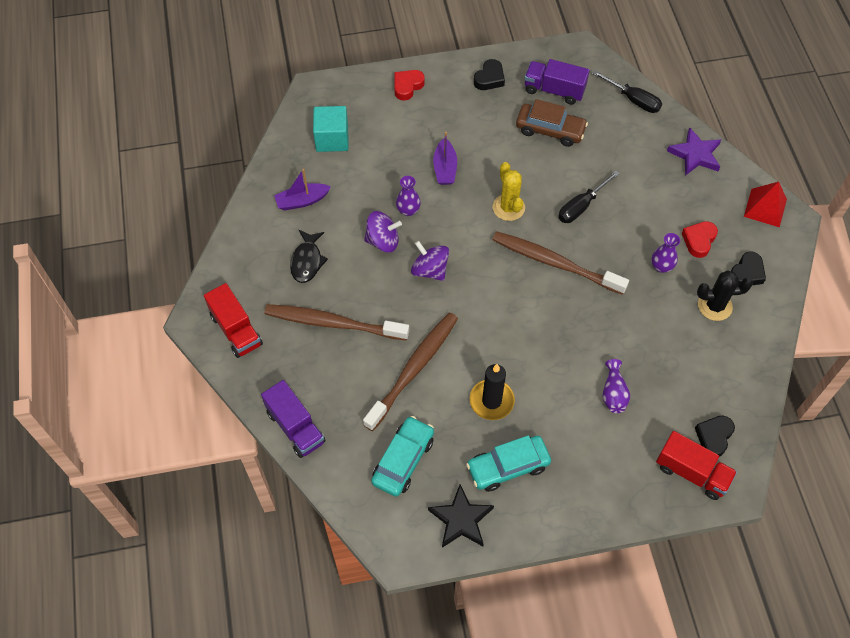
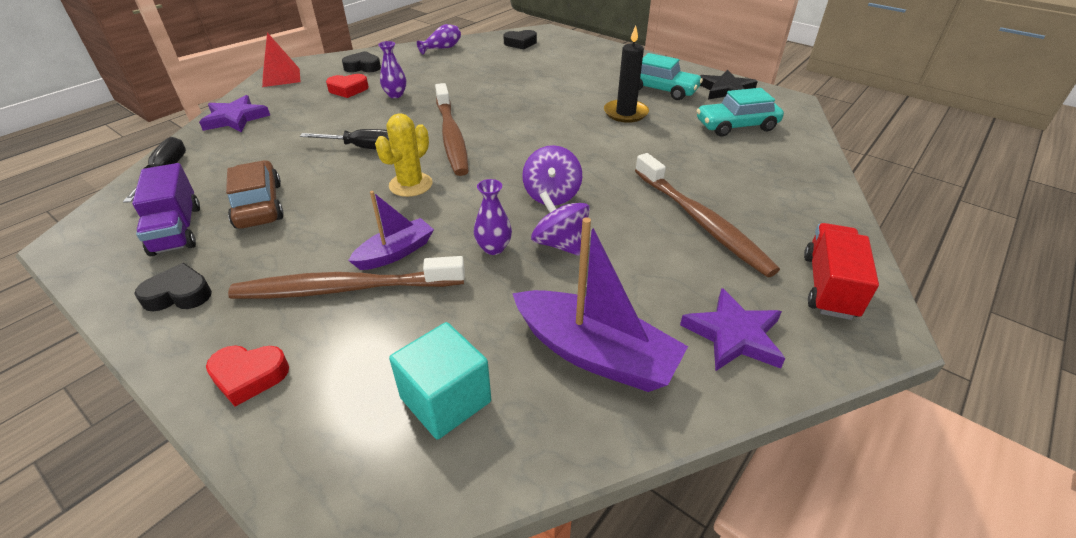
camera: 130 degrees left, 20 degrees down
(257, 259) = (734, 335): none -> purple star
(295, 427) = (819, 185): purple truck -> none
(302, 201) = (595, 353): purple boat -> purple boat, size x1.70
(307, 261) = (668, 287): black fish -> none
(413, 369) = (663, 155): brown toothbrush -> brown toothbrush (346, 288)
(613, 393) = (540, 77): purple vase -> purple vase (442, 48)
(692, 472) = (556, 42): red truck -> none
(714, 306) = (410, 68): black cactus -> none

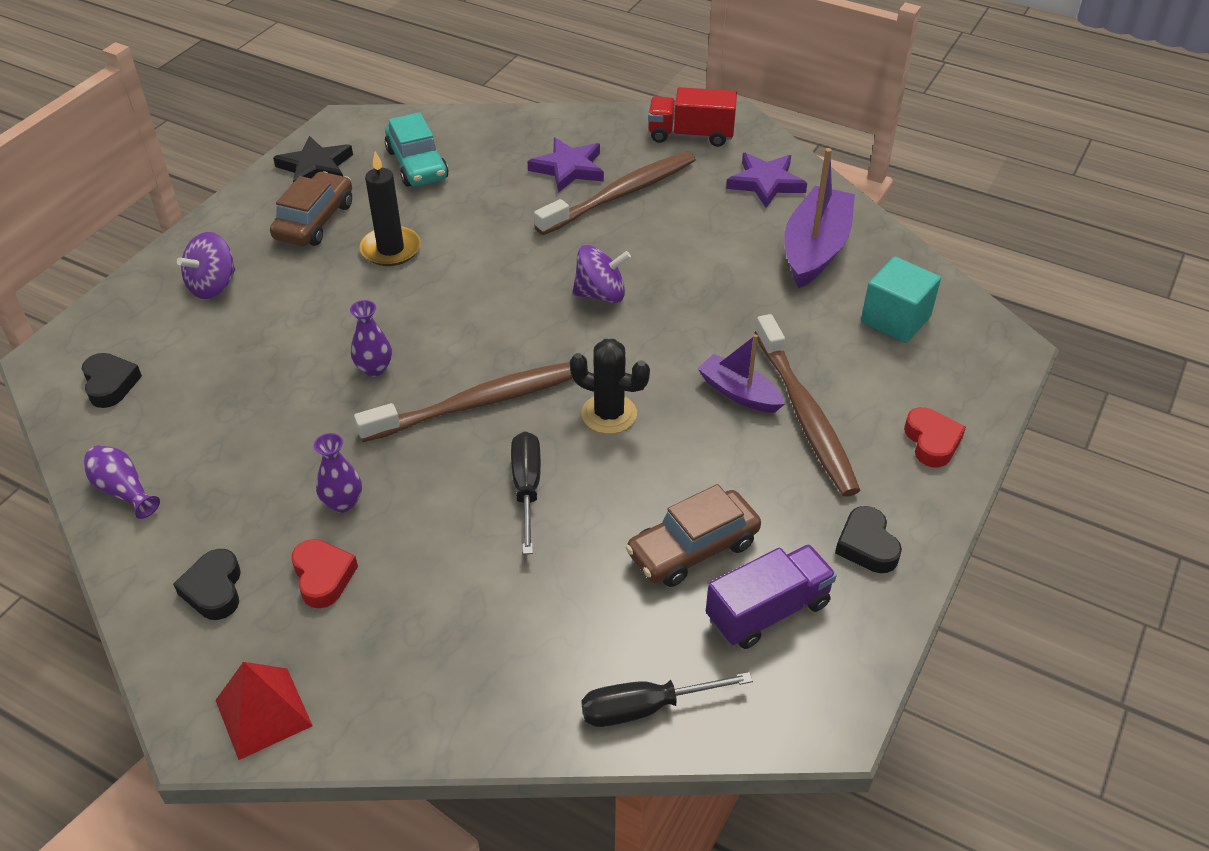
camera: 100 degrees left, 5 degrees up
(235, 118) = (453, 703): purple star -> purple star (568, 168)
(410, 185) = (609, 414): yellow cactus -> black cactus
(493, 248) = (707, 323): purple vase -> purple vase (374, 368)
(559, 244) = (685, 280): purple spinning top -> purple spinning top (213, 286)
(661, 89) = (314, 221): turquoise car -> brown car

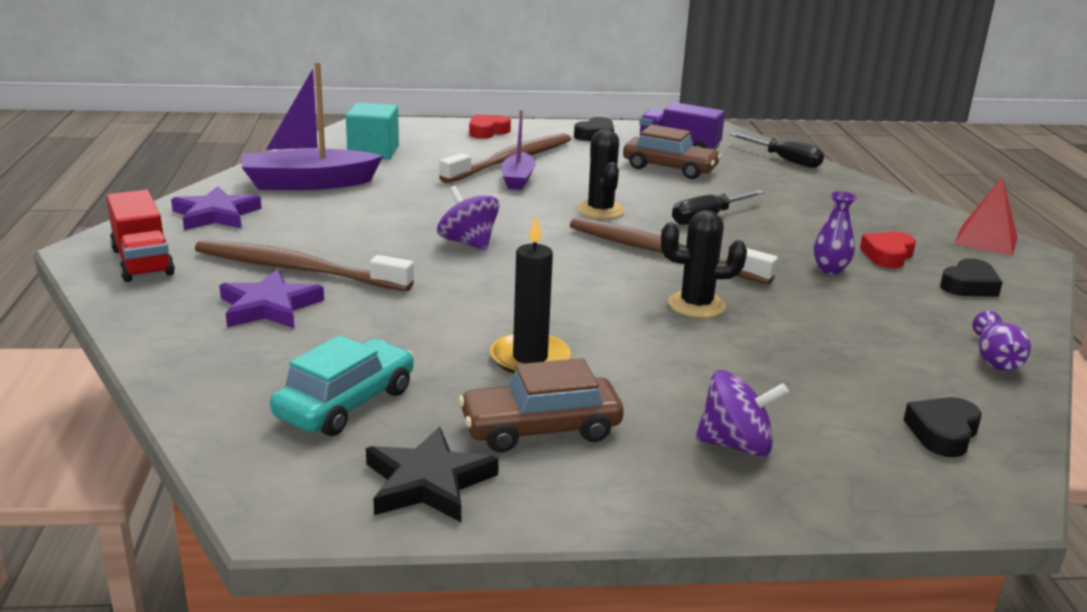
camera: 125 degrees left, 20 degrees down
(374, 368) = (696, 305): purple vase -> black cactus

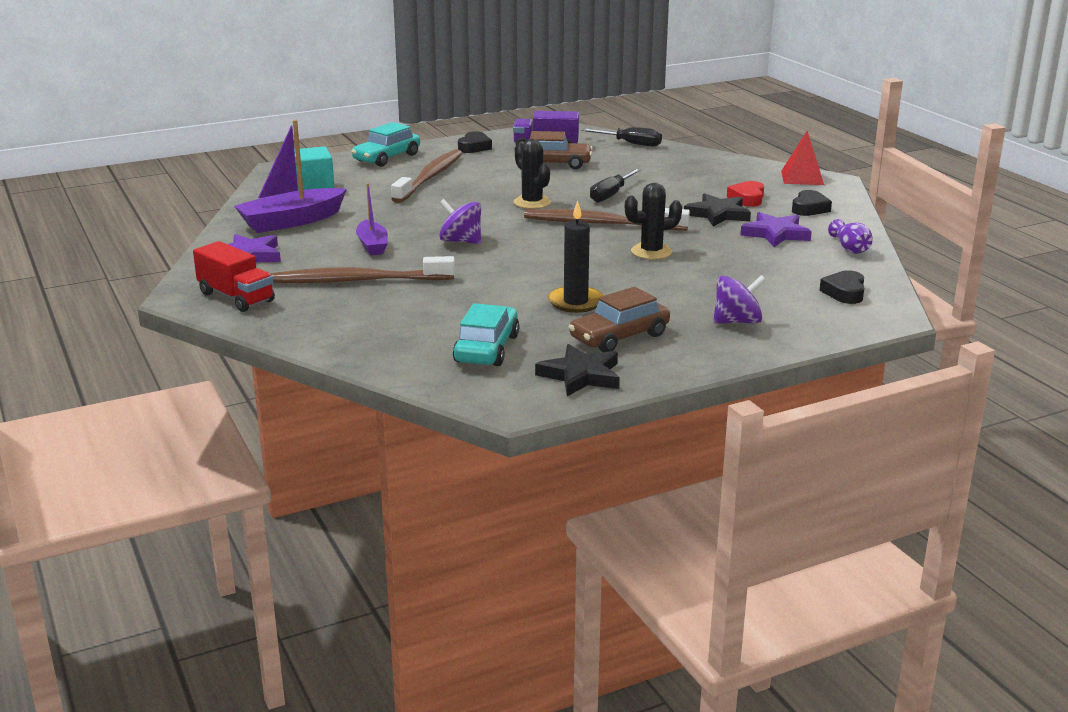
camera: 20 degrees left, 0 degrees up
(269, 307) = (368, 307): purple star -> purple star (775, 234)
(487, 131) = (387, 158): red heart -> turquoise car
(518, 179) = (449, 191): purple boat -> purple boat (372, 245)
(830, 269) = (718, 214): purple vase -> black star

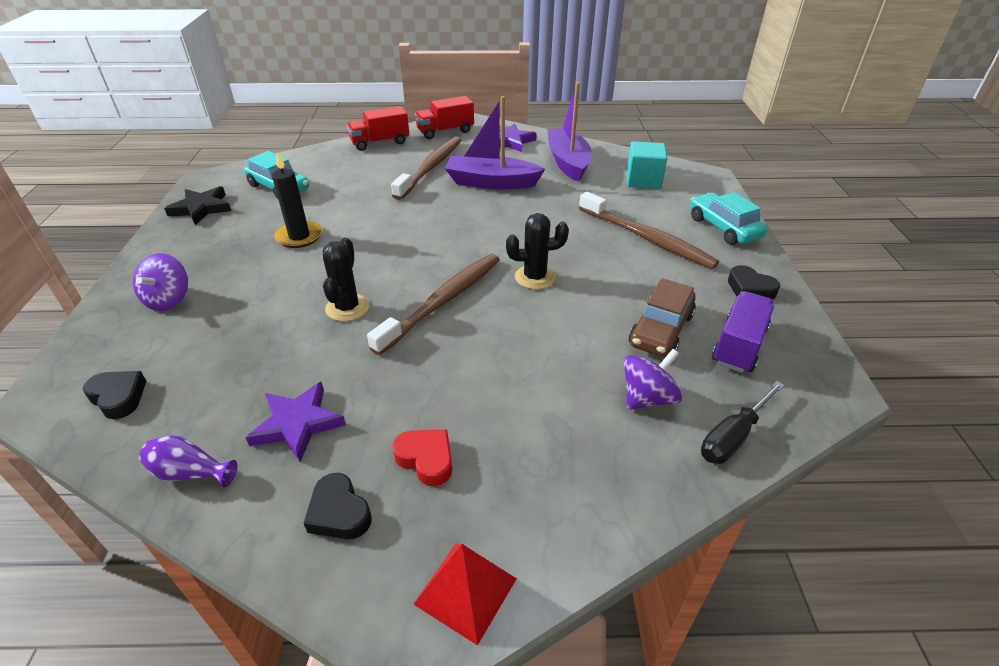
camera: 115 degrees right, 15 degrees up
(303, 328) = (380, 143): none -> red truck
(372, 245) = (491, 182): purple boat -> purple boat, size x1.70
(461, 241) = (467, 218): purple spinning top -> purple spinning top (647, 398)
(611, 195) = (523, 338): black screwdriver -> none
(619, 337) = (225, 237): brown car -> none
(718, 214) = (397, 401): black star -> none

